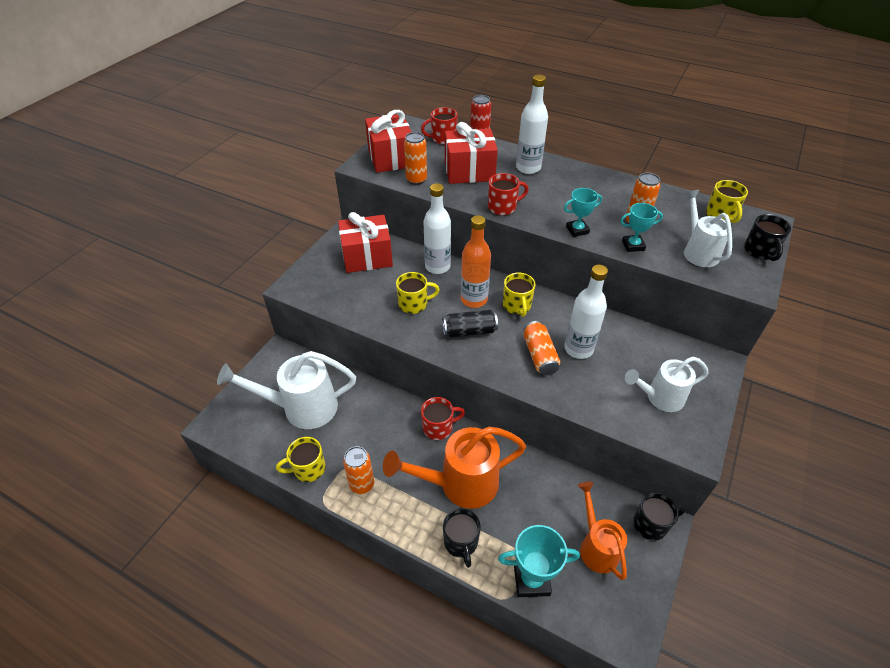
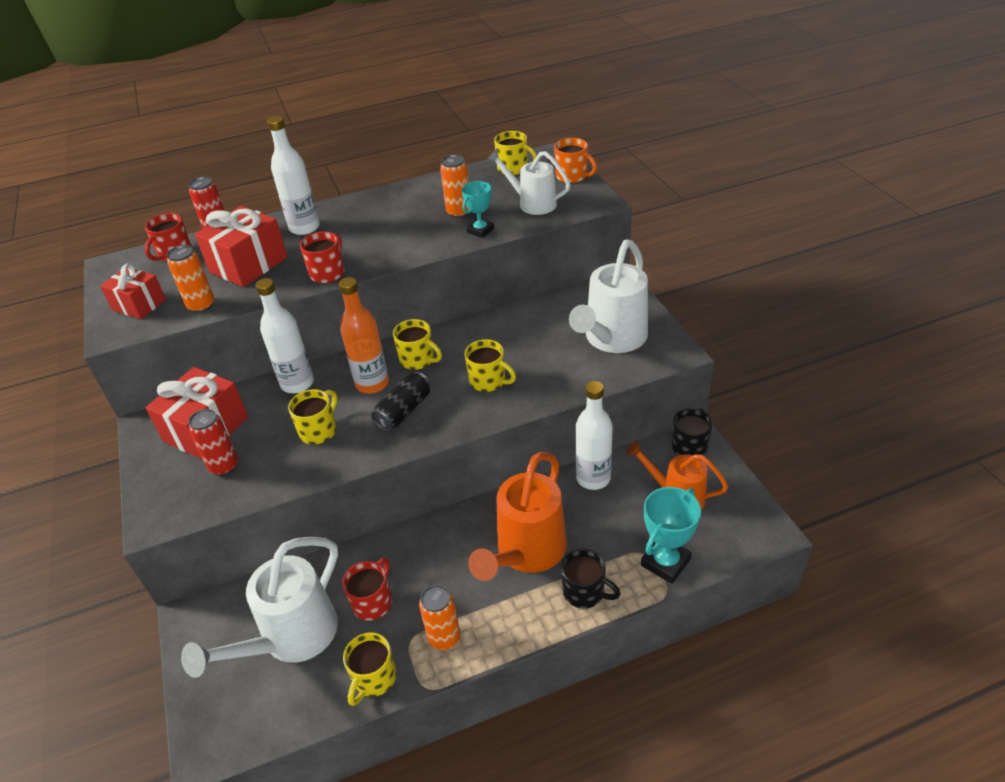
camera: 45 degrees left, 5 degrees down
(350, 285) = (224, 466): none -> red can
(391, 158) = (139, 305): red gift -> red gift, size x0.64
(438, 427) = (451, 529): red mug -> red mug (373, 602)
(539, 355) = (488, 381): orange can -> yellow mug
(577, 230) = (420, 248): turquoise trophy -> none
(578, 349) = (512, 353): white bottle -> white bottle (593, 478)
(660, 397) = (612, 339): white watering can -> white watering can, size x1.59
(760, 251) = (572, 176): black mug -> orange mug

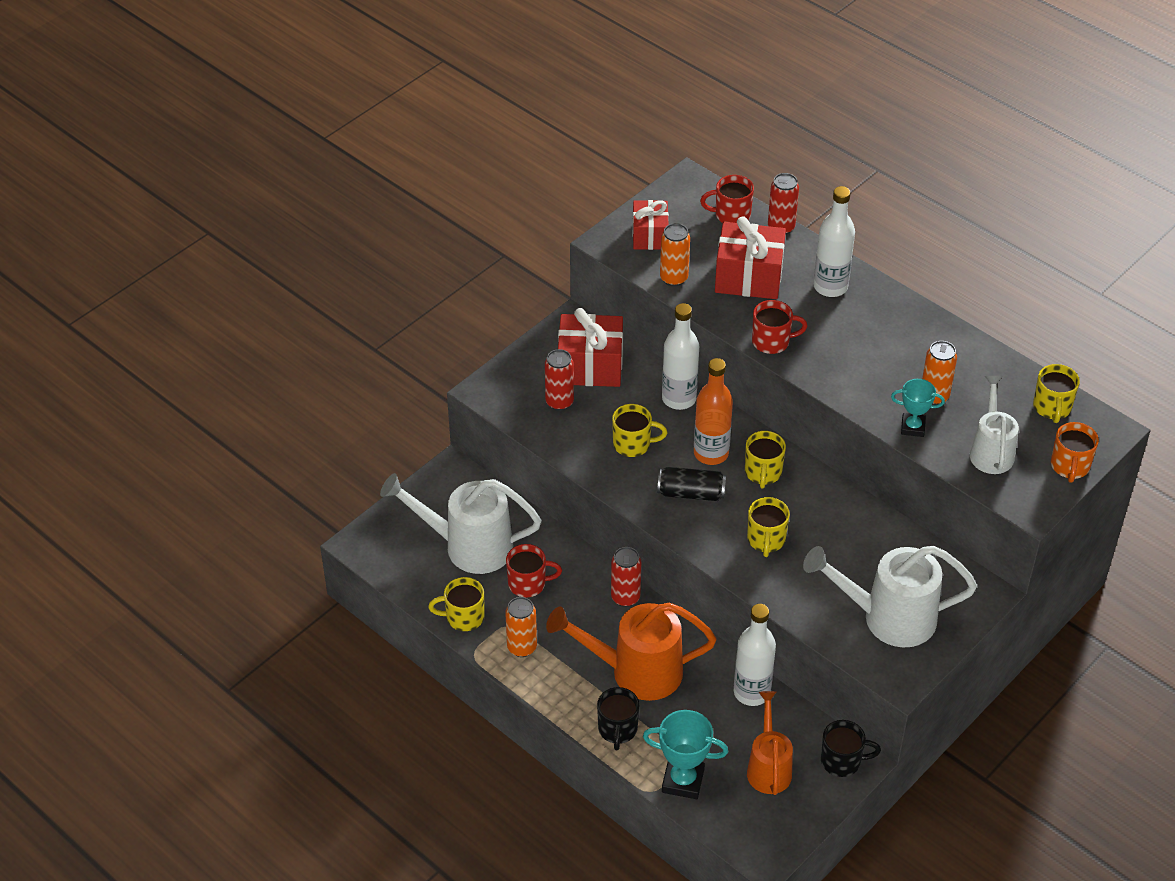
camera: 60 degrees right, 5 degrees up
(440, 529) = (625, 597): none -> red can

